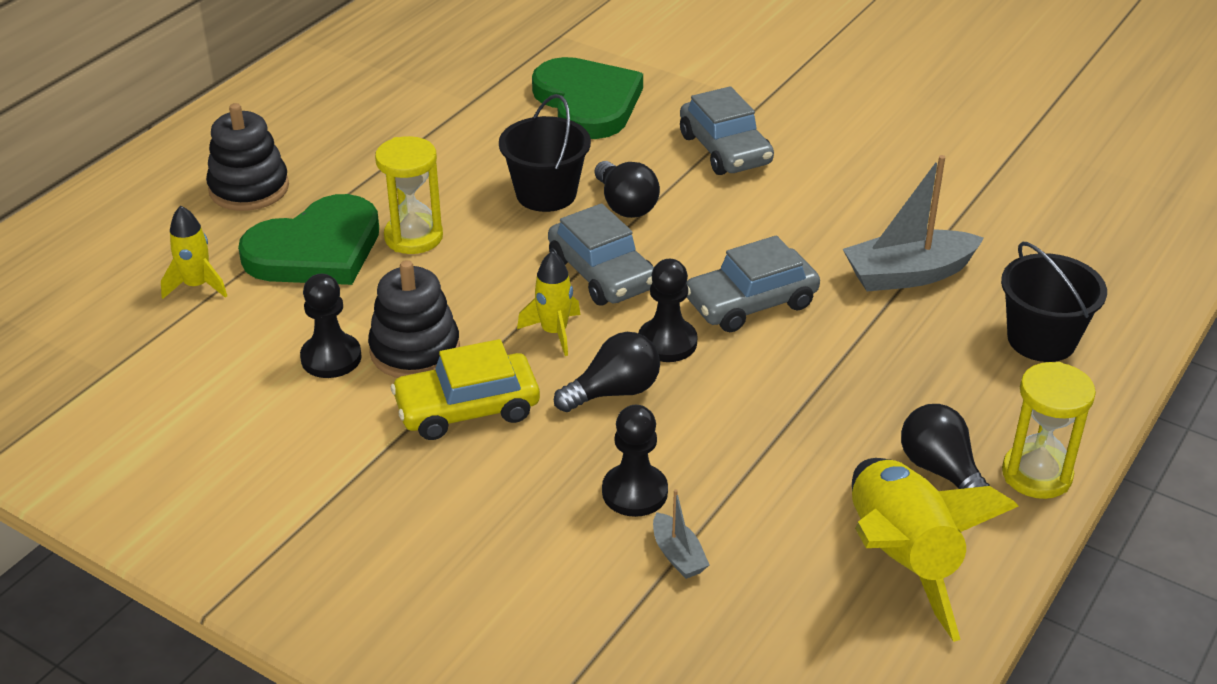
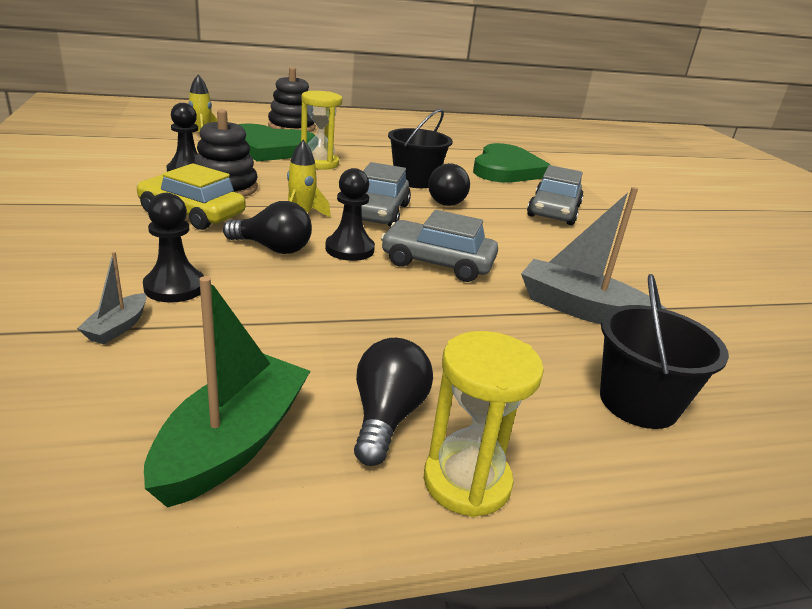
camera: 40 degrees right, 10 degrees down
(901, 559) = (233, 443): yellow rocket -> green boat

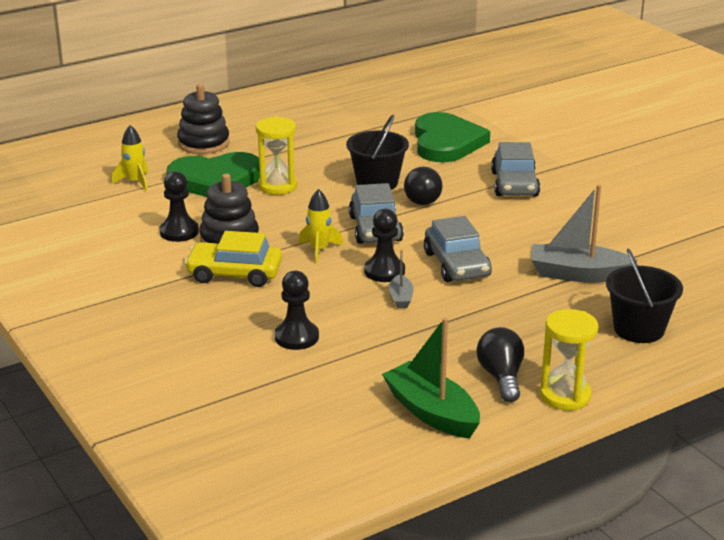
camera: 15 degrees left, 0 degrees up
(117, 327) = (294, 373): grey boat -> grey boat (401, 298)
(233, 443) = (431, 412): green boat -> green boat turned 45 degrees counterclockwise
(273, 248) = (329, 287): black light bulb -> none
(437, 263) = (456, 264): grey car -> grey car turned 105 degrees counterclockwise

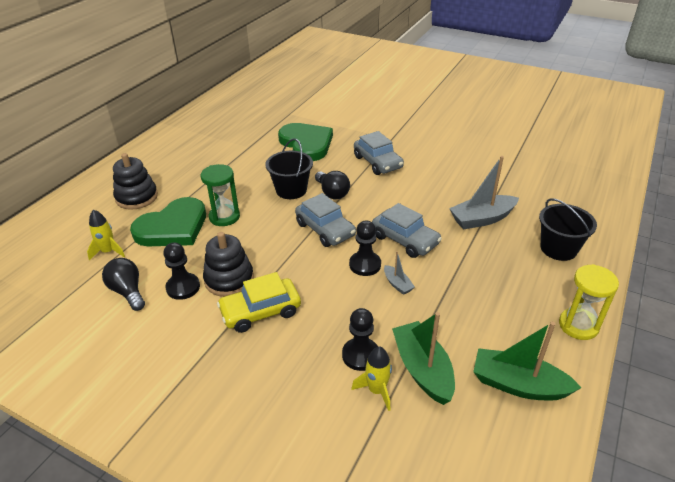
camera: 30 degrees left, 10 degrees up
(277, 186) = (224, 217): yellow hourglass -> green hourglass
(319, 250) = (304, 263): yellow rocket -> yellow rocket (377, 390)
(346, 368) = (422, 369): none -> green boat
(501, 377) = (526, 327): black light bulb -> black light bulb (128, 292)

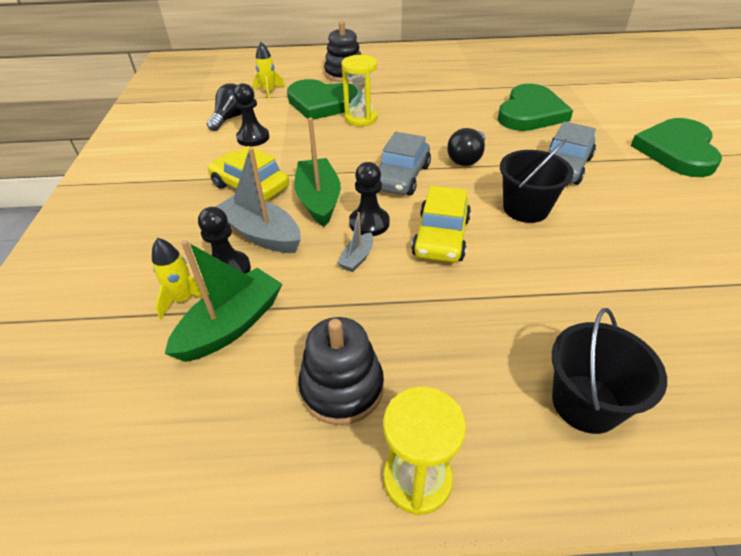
camera: 60 degrees right, 5 degrees up
(224, 217) = (361, 118): green hourglass -> yellow hourglass
(229, 279) = (280, 154): black stacking toy -> black stacking toy (342, 387)
(291, 190) = (441, 134): black bucket -> black bucket (525, 208)
(399, 121) = (677, 151): none -> green heart
(405, 240) = (441, 237): grey car -> yellow car
(482, 219) = (559, 291): grey boat -> grey boat (262, 234)
(518, 384) = (250, 430): green boat -> green boat (319, 200)

